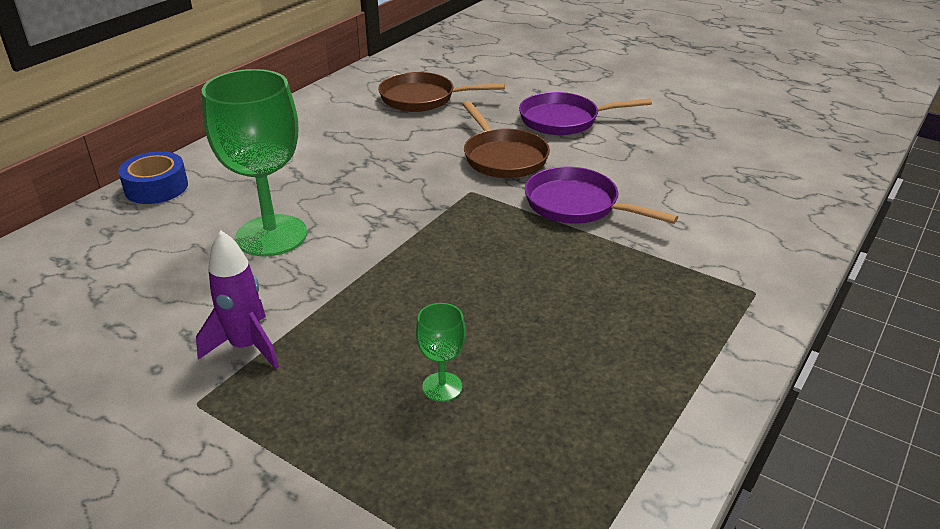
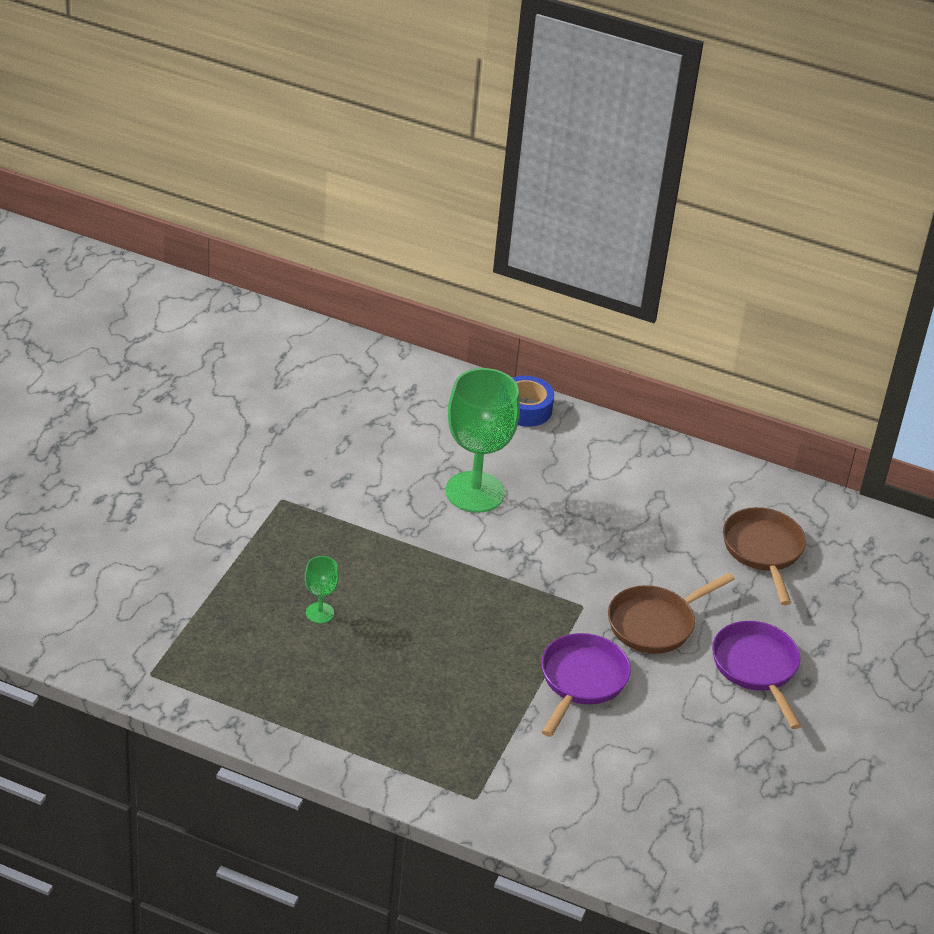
camera: 75 degrees right, 5 degrees up
(246, 347) = (339, 509): purple rocket -> none

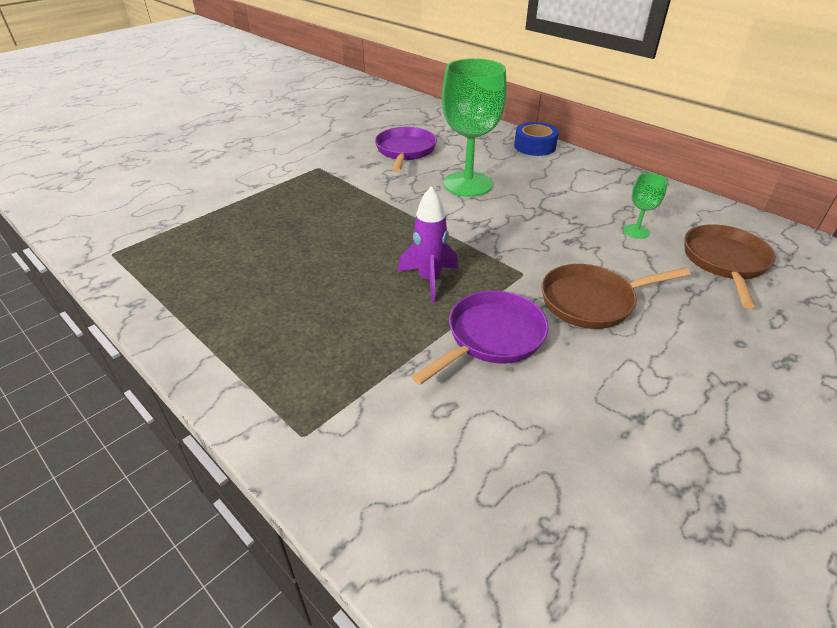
camera: 25 degrees right, 0 degrees up
(320, 613) = (284, 237): green goblet -> green goblet (636, 231)
(498, 633) = (429, 280): none -> purple rocket
(756, 668) = (700, 366): purple pan -> purple pan (405, 151)

